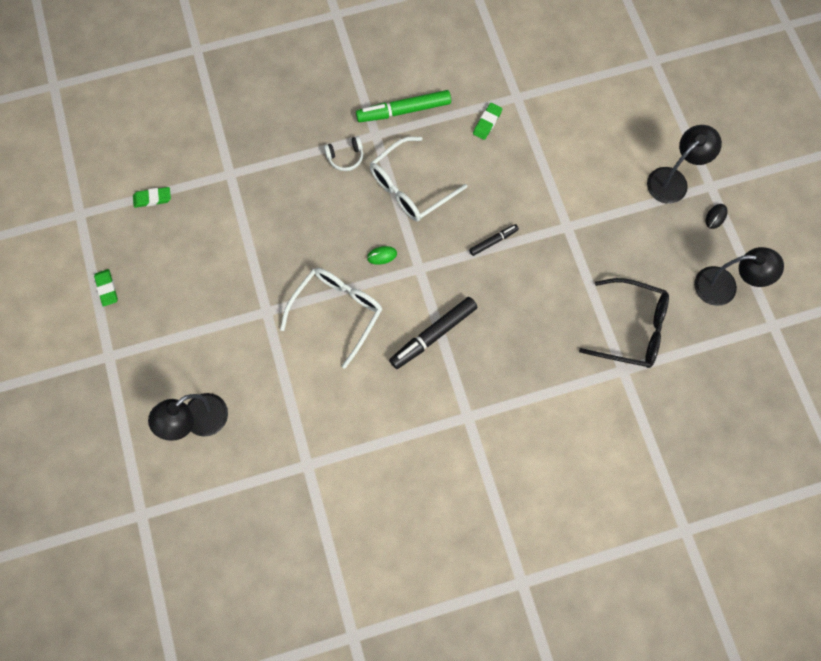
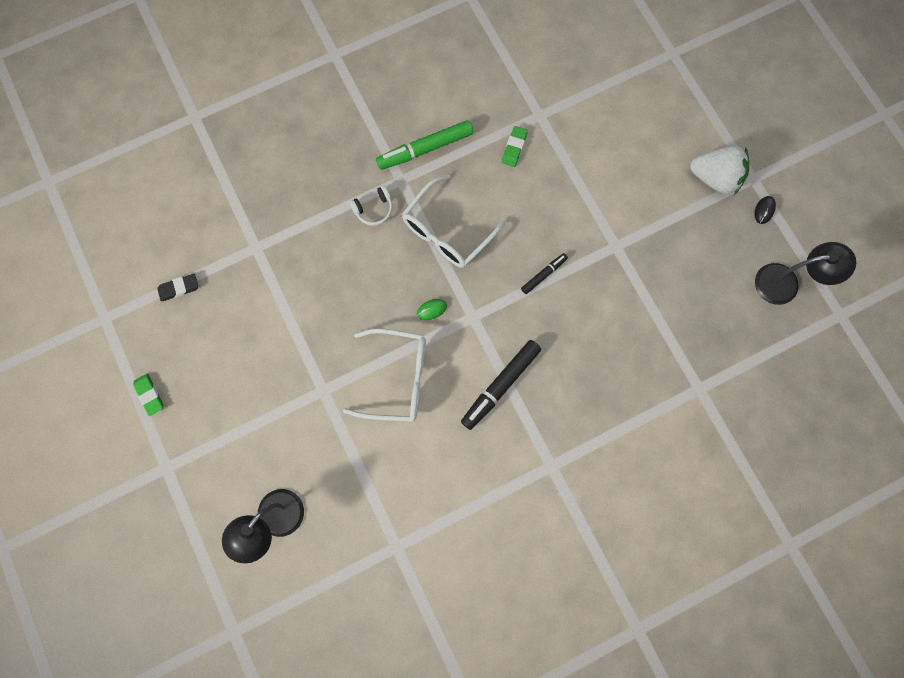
camera: 10 degrees left, 5 degrees up
(152, 198) = (179, 288): green eraser -> black eraser
(337, 312) = (397, 378): white glasses -> white glasses turned 75 degrees clockwise
(631, 328) = (700, 343): black glasses -> none
(673, 180) = (714, 178): black lamp -> white strawberry

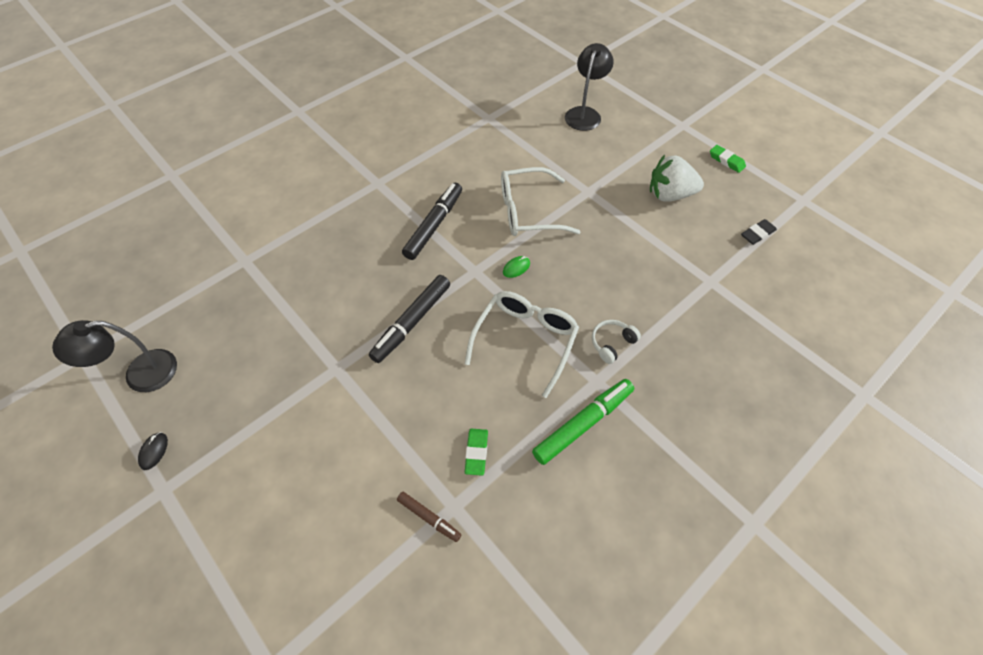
camera: 165 degrees right, 20 degrees down
(543, 275) = (412, 322): black marker -> black marker, size x1.83
(559, 112) = (429, 518): none -> brown marker
(714, 178) = (215, 478): white strawberry -> white strawberry (670, 195)

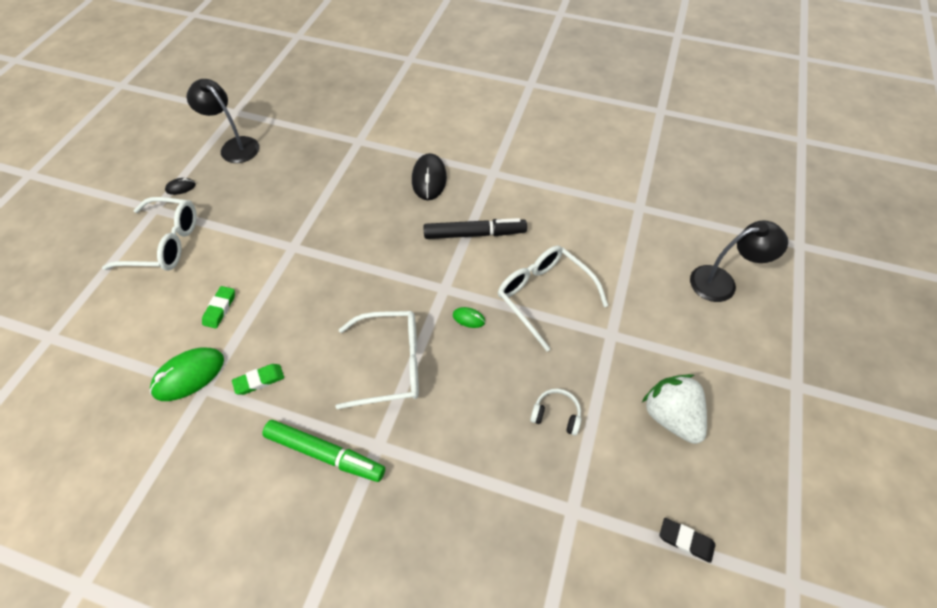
camera: 60 degrees right, 0 degrees up
(228, 494) = (164, 243): none -> white glasses
(345, 228) = (429, 179): none -> black mouse
(412, 322) = (362, 271): black marker -> none
(429, 518) = (189, 375): brown marker -> green mouse
(612, 343) = (429, 441): white headphones -> white headphones (556, 415)
(726, 161) = (780, 459): green eraser -> green eraser (220, 309)

